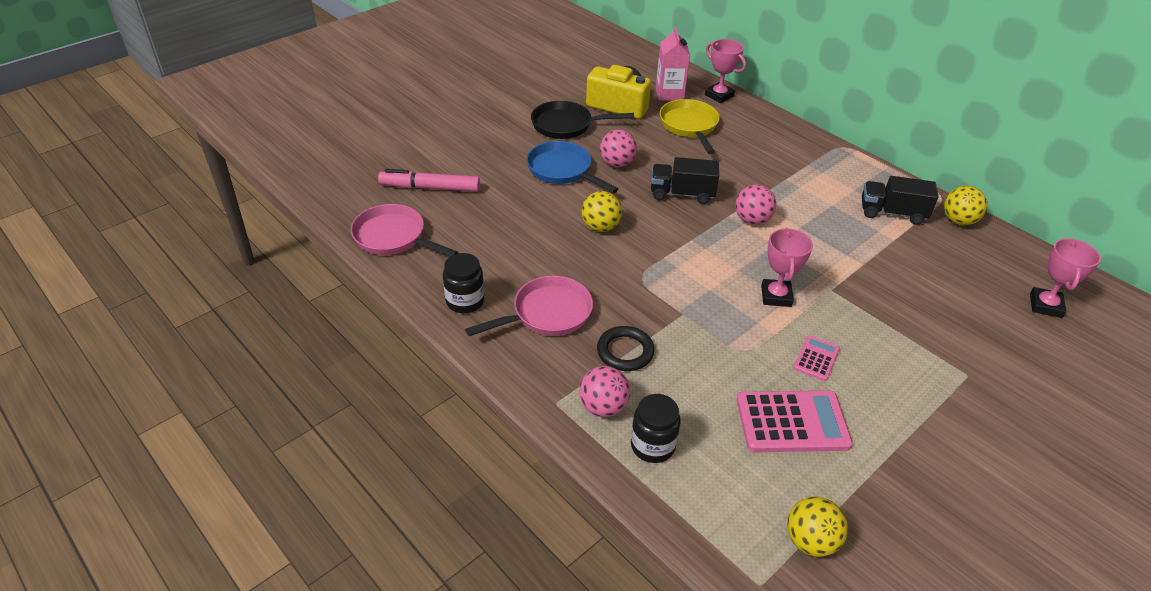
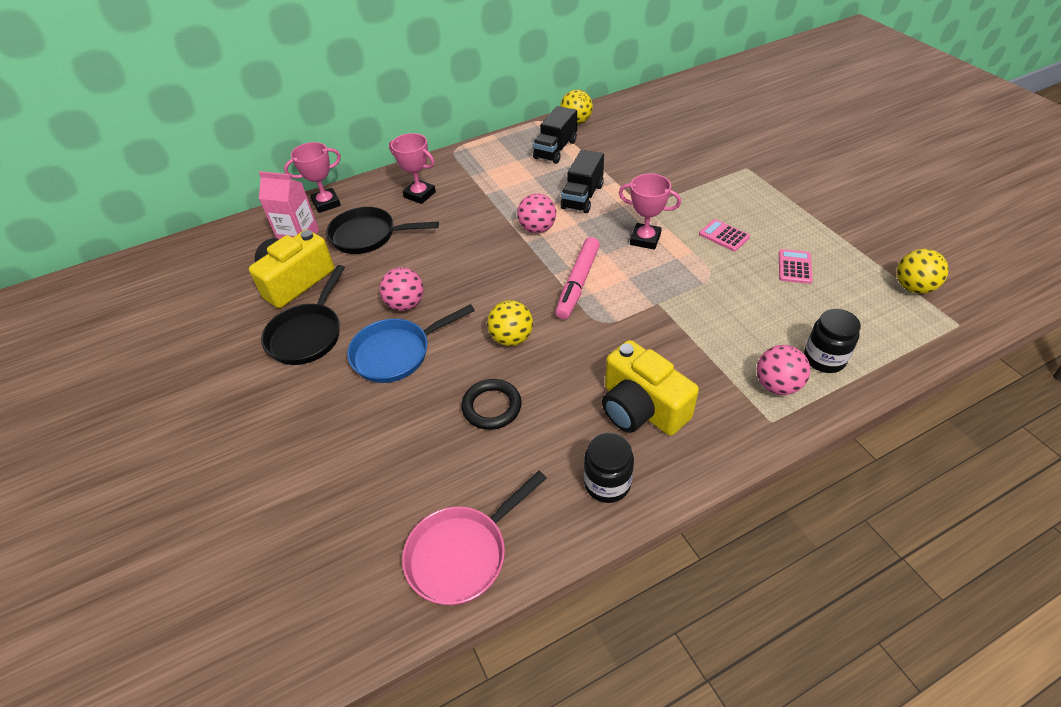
camera: 70 degrees left, 5 degrees up
(430, 187) = (370, 498): pink marker -> pink marker (577, 283)
(547, 314) = (641, 408): pink pan -> yellow camera
(625, 351) = (704, 355): black ring -> black ring (492, 407)
(682, 194) = (480, 266): black truck -> black truck (582, 197)
(689, 126) = (368, 236): yellow pan -> black pan
(792, 422) = (794, 267): pink calculator -> pink calculator, size x0.53
(1045, 305) = (680, 114): pink trophy -> pink trophy (420, 195)

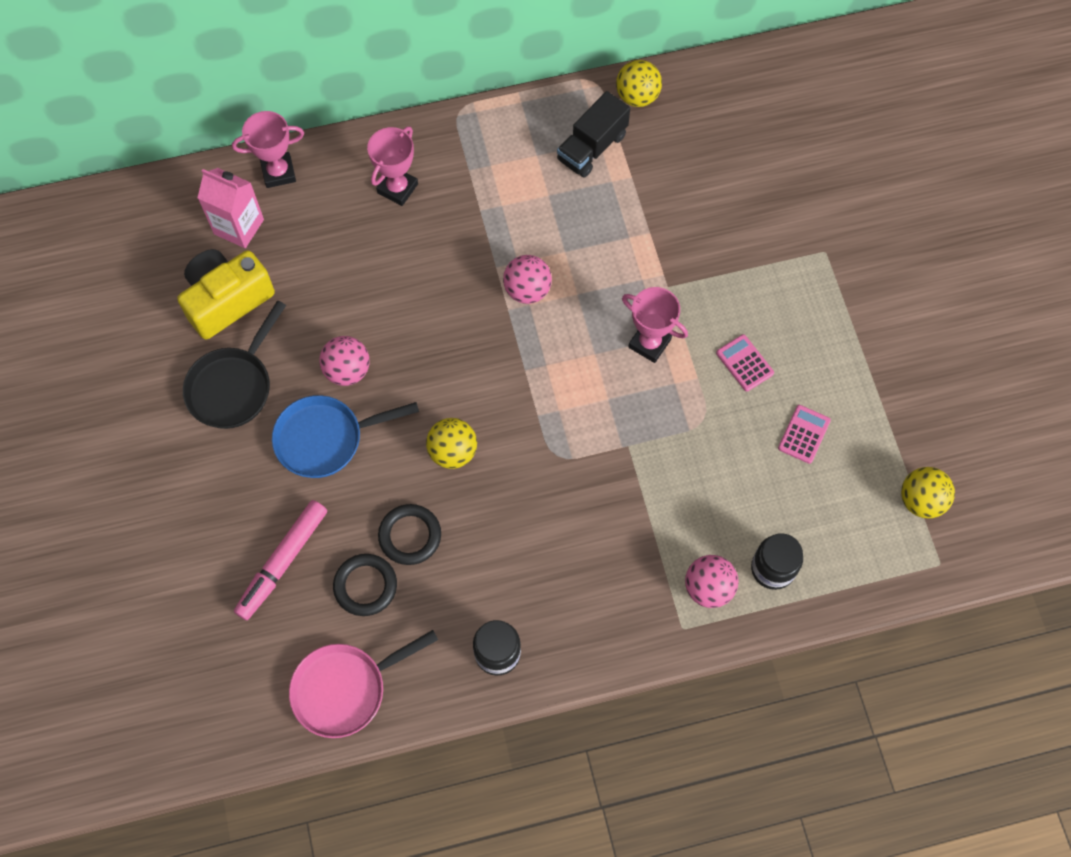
camera: 10 degrees right, 20 degrees up
(368, 236) = (322, 246): black pan -> none
(420, 195) = (397, 188): pink trophy -> pink trophy turned 75 degrees clockwise
(460, 456) = (365, 586): none -> black ring
(577, 283) = (548, 392): pink marker -> pink marker (282, 562)
(582, 197) = (598, 248): black truck -> none
(641, 408) = (560, 578): yellow camera -> none

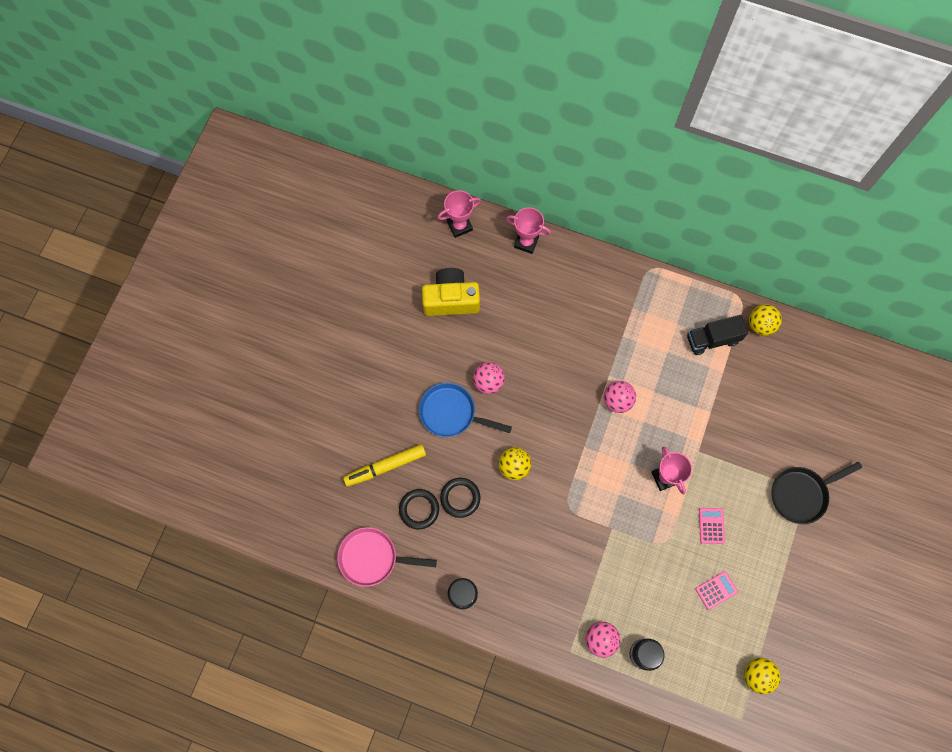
camera: 35 degrees right, 5 degrees up
(233, 386) = (423, 351): black pan -> black pan (801, 494)
(239, 226) = (484, 261): pink carton -> none
(282, 562) = (385, 466): pink marker -> yellow marker
(397, 188) = (585, 293): pink trophy -> pink trophy (459, 226)

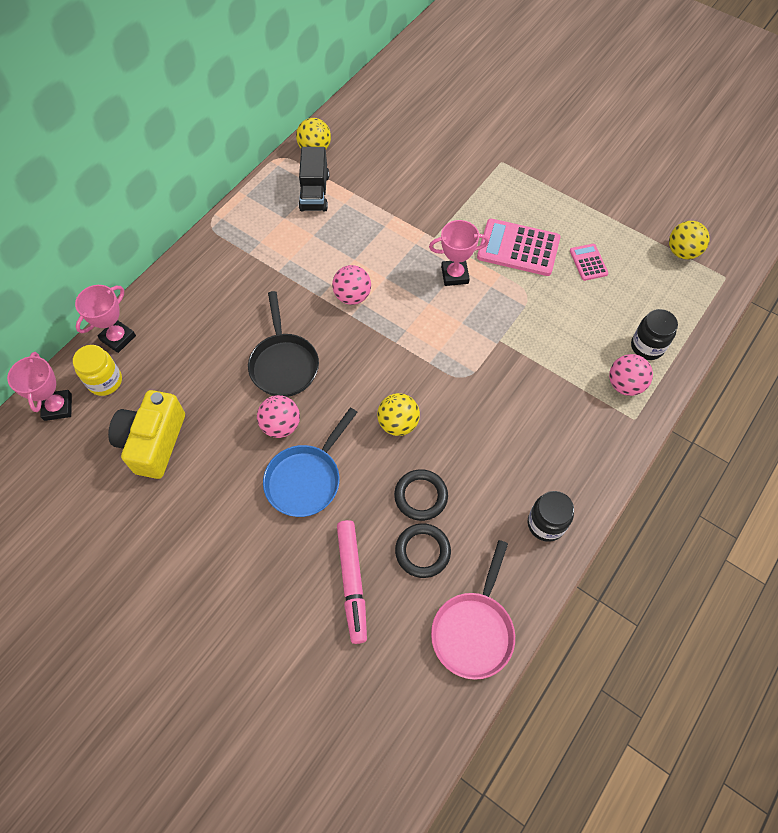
camera: 75 degrees left, 10 degrees down
(385, 466) = (352, 582): yellow marker -> pink marker
(488, 248) = (105, 381): none -> yellow jar
(711, 525) = (518, 248): pink calculator -> pink calculator, size x1.90
(801, 494) = (503, 166): black pan -> black pan (283, 364)

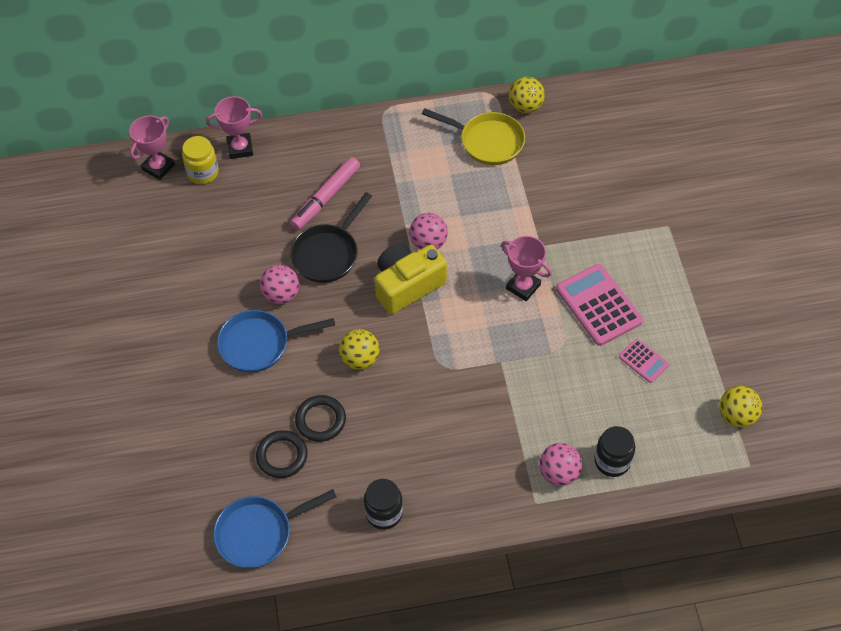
camera: 45 degrees right, 5 degrees down
(153, 442) = (191, 238): yellow camera -> yellow camera (407, 285)
(314, 192) = (487, 141): black truck -> yellow pan
(352, 582) = (217, 434): pink marker -> pink marker (326, 198)
(474, 630) = (259, 533): pink pan -> blue pan
(588, 262) = (643, 361): pink calculator -> pink calculator turned 105 degrees clockwise

